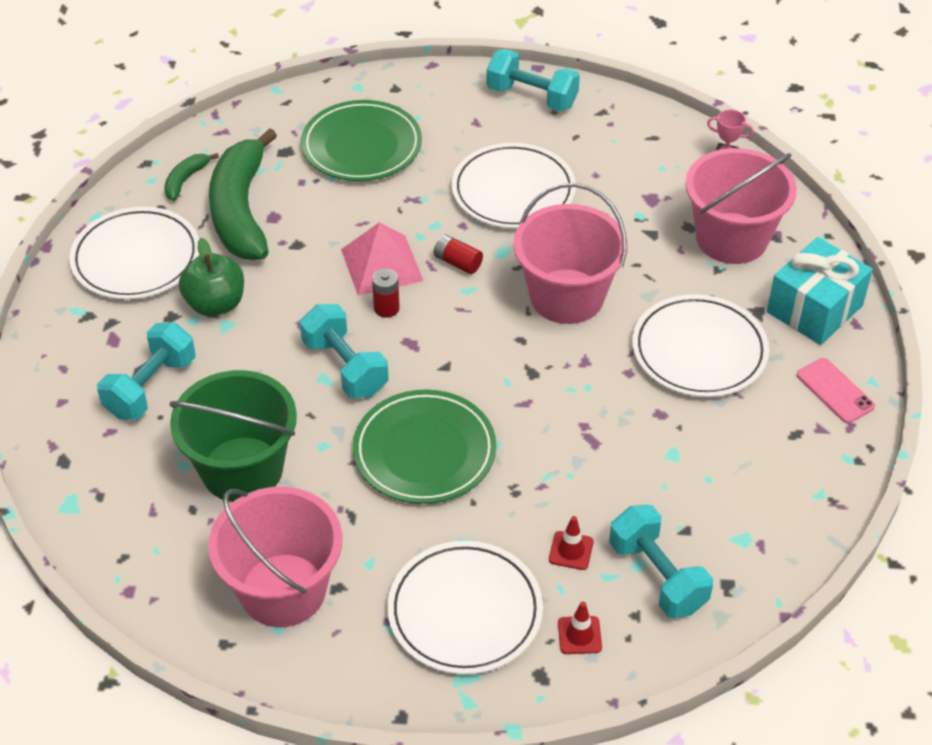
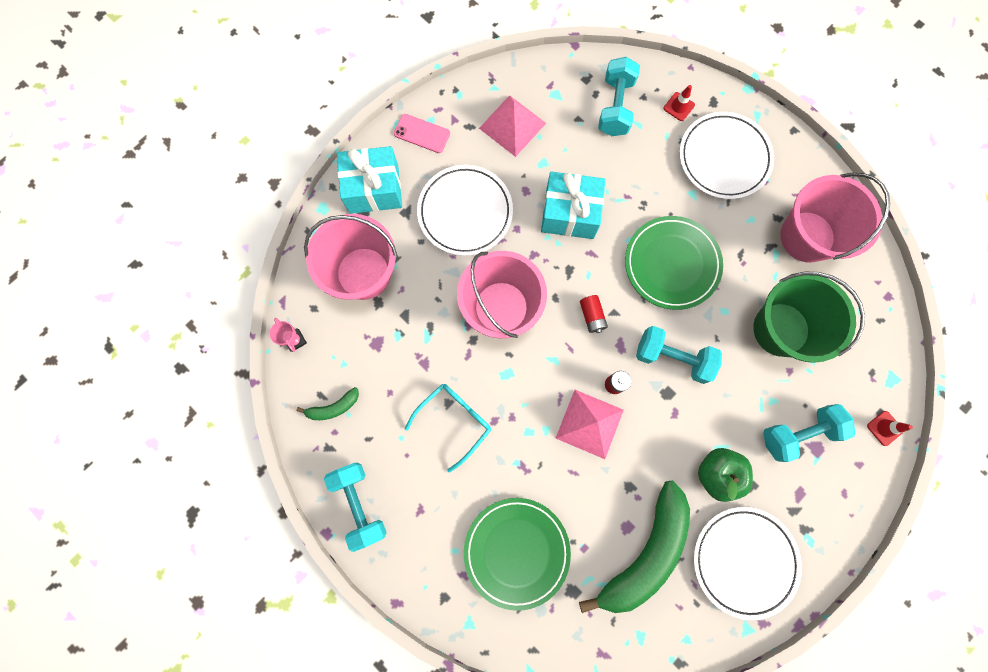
camera: 140 degrees left, 30 degrees up
(185, 180) = (663, 618): green banana -> green banana (333, 407)
(345, 367) = (672, 357): turquoise dumbbell -> turquoise dumbbell turned 75 degrees counterclockwise
(457, 262) = (541, 387): red battery -> red battery (592, 316)
(513, 191) = (454, 421): white plate -> turquoise glasses
(571, 550) = (644, 150): red traffic cone -> red traffic cone (884, 428)
(588, 424) = (569, 213): none -> turquoise gift
(751, 468) = (512, 125): none -> pink pyramid
(835, 391) = (422, 133): pink phone -> pink phone turned 75 degrees counterclockwise

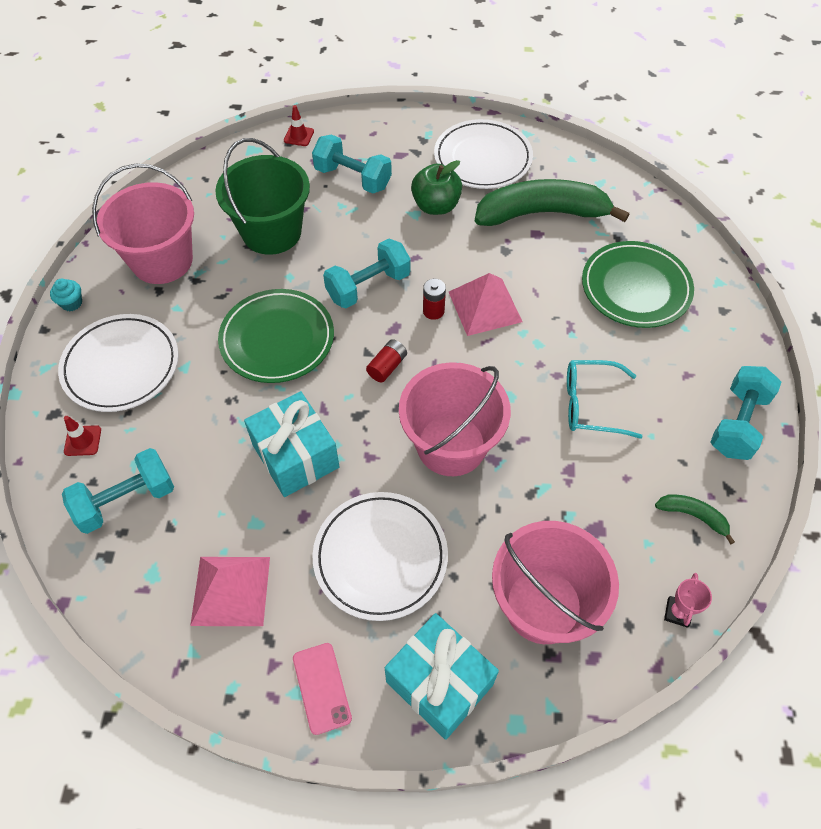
camera: 130 degrees left, 20 degrees down
(672, 357) = (368, 286): turquoise dumbbell -> turquoise dumbbell turned 75 degrees clockwise
(807, 158) = (71, 303): none -> turquoise cupcake

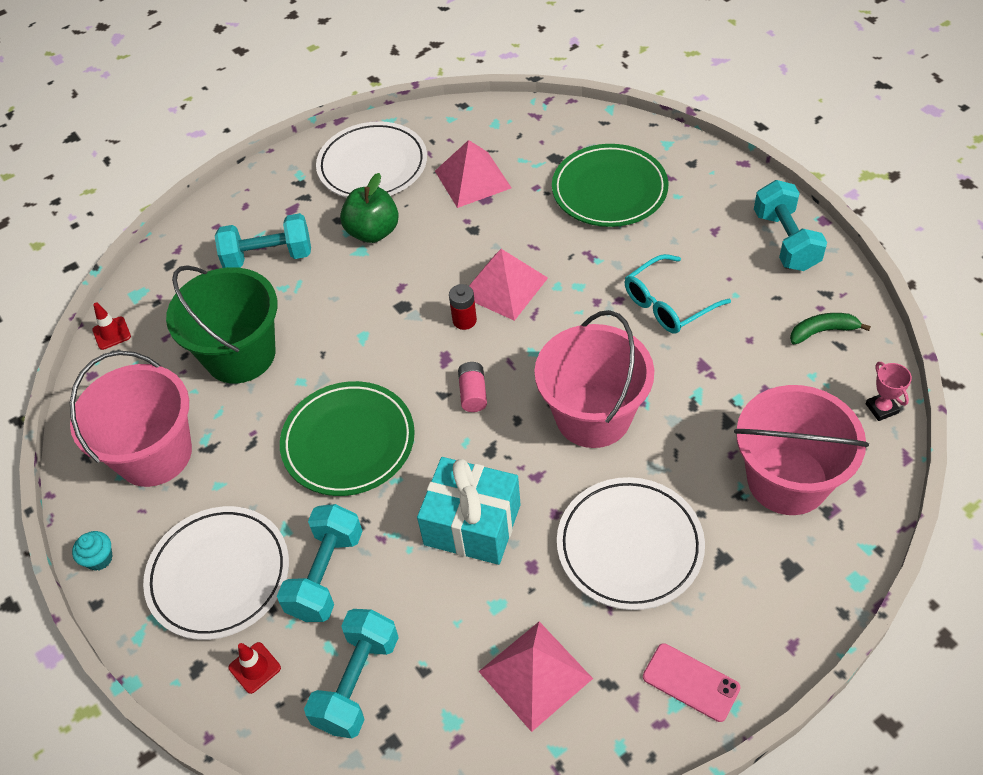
camera: 35 degrees left, 5 degrees down
(299, 136) = (172, 253): red traffic cone -> red traffic cone (111, 333)
(368, 286) = (384, 339): turquoise dumbbell -> turquoise dumbbell (326, 575)
(387, 366) = (473, 393): red battery -> pink battery
(439, 683) = (773, 600): turquoise gift -> none
(542, 213) = (472, 179): green banana -> pink pyramid

